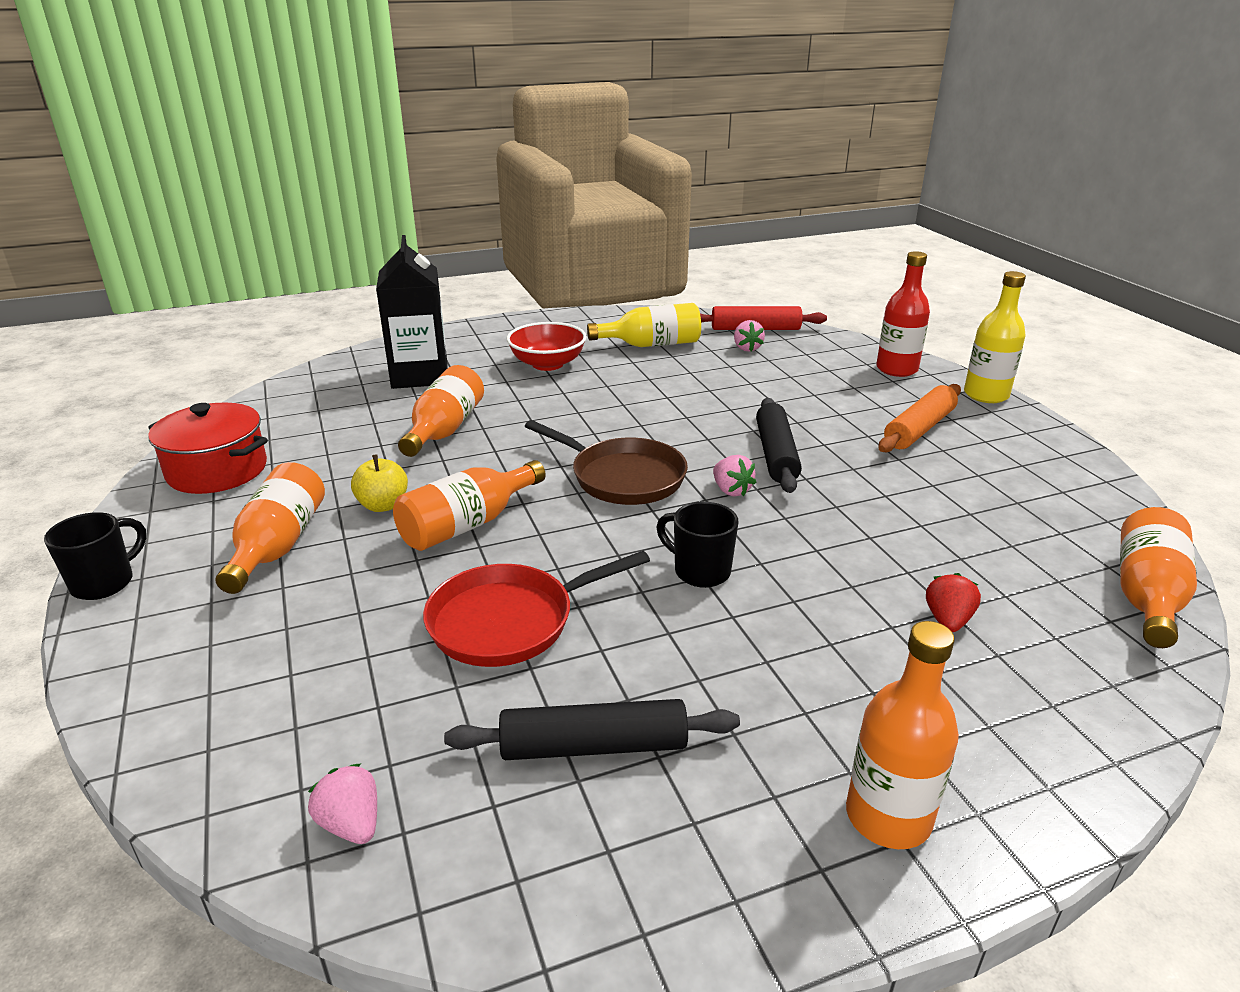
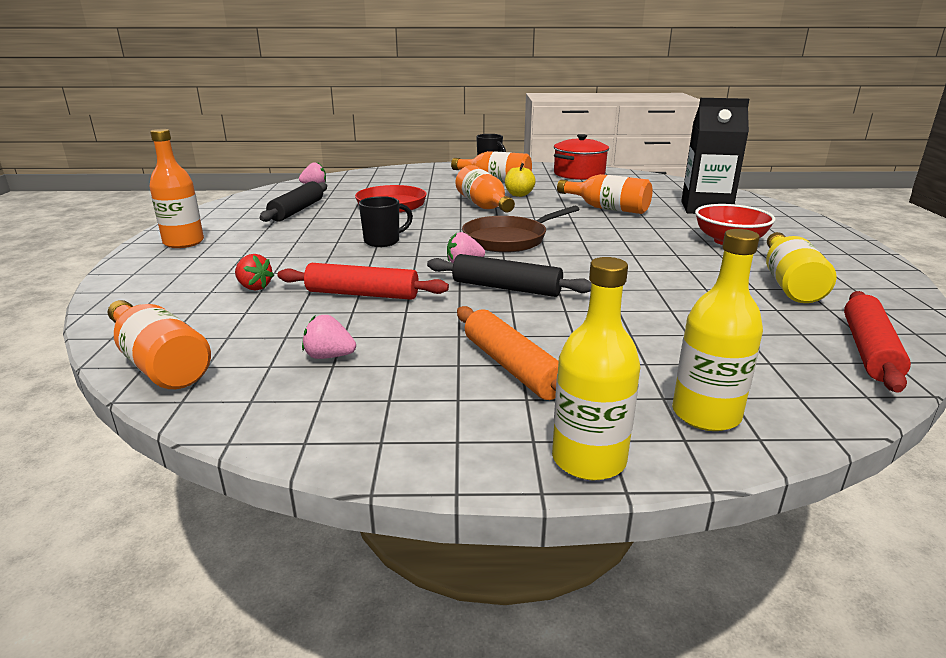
camera: 110 degrees right, 5 degrees down
(747, 348) = (785, 329): pink strawberry -> pink strawberry (329, 356)
(877, 532) = (362, 294): none -> red rolling pin
(896, 369) = (706, 414): red bottle -> yellow bottle

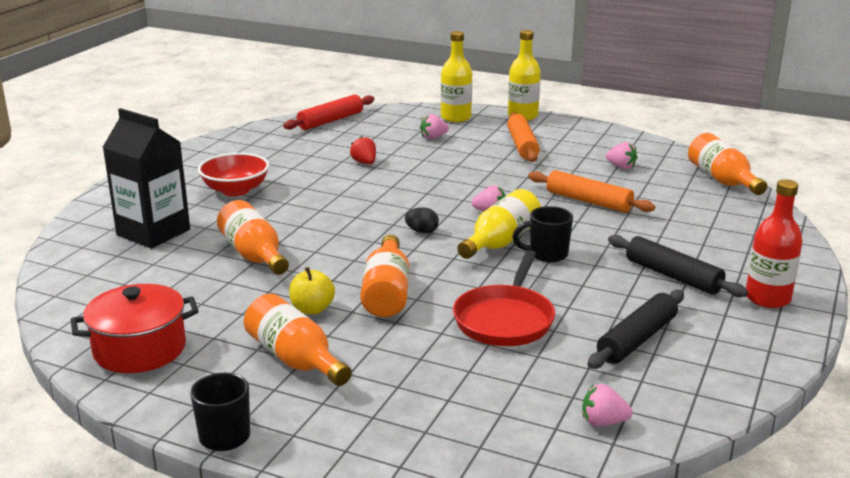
camera: 155 degrees left, 0 degrees up
(184, 242) = (767, 298): orange bottle -> red bottle
(254, 287) = (675, 223): red strawberry -> red strawberry (364, 163)
(362, 294) = (588, 201): red rolling pin -> orange rolling pin
(506, 288) = (478, 186): black rolling pin -> black rolling pin (673, 276)
(508, 239) = (422, 231): brown pan -> black egg
(665, 351) = (433, 137): none -> pink strawberry
(789, 284) = (283, 153): yellow bottle -> yellow bottle (501, 242)

